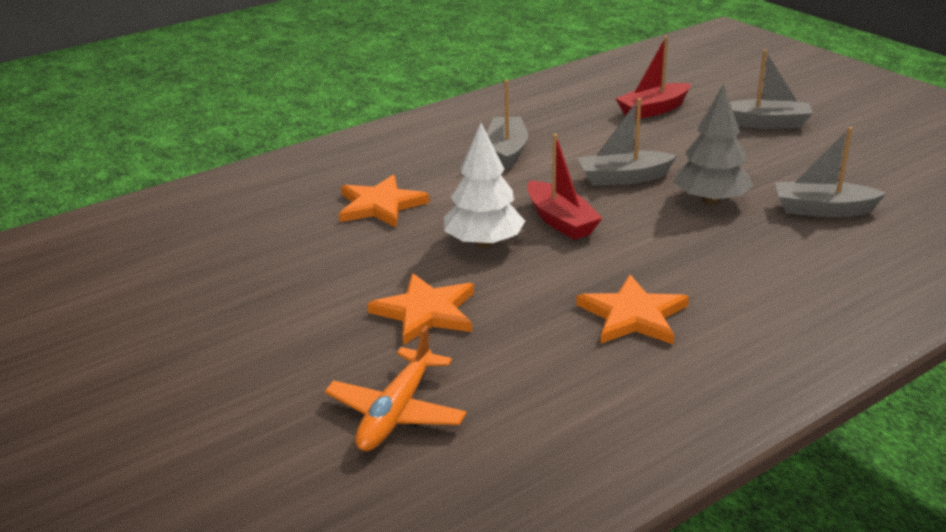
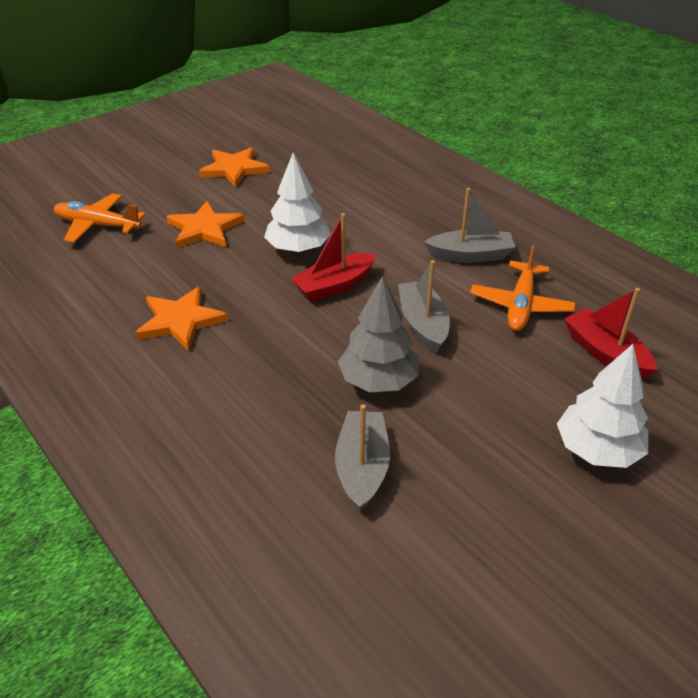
camera: 85 degrees right, 10 degrees up
(380, 205) = (359, 200): orange star -> orange star (234, 169)
(590, 135) = (520, 305): none -> orange plane
(766, 123) = (597, 450): grey boat -> white tree

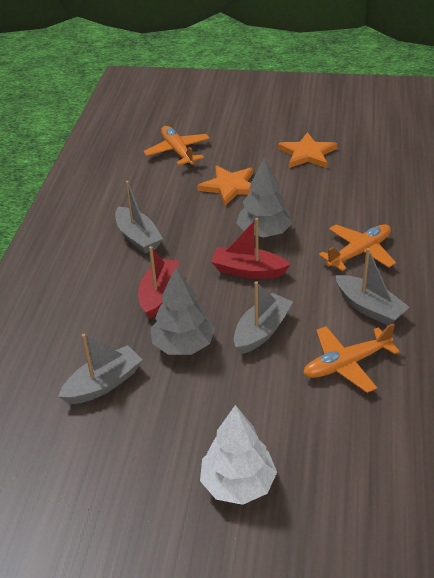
camera: 50 degrees right, 0 degrees up
(180, 321) = (138, 237): orange star -> grey boat
(298, 248) = (264, 232): white tree -> grey tree
(399, 221) = (359, 252): none -> orange plane
(605, 353) = (349, 437): red boat -> red boat (159, 294)

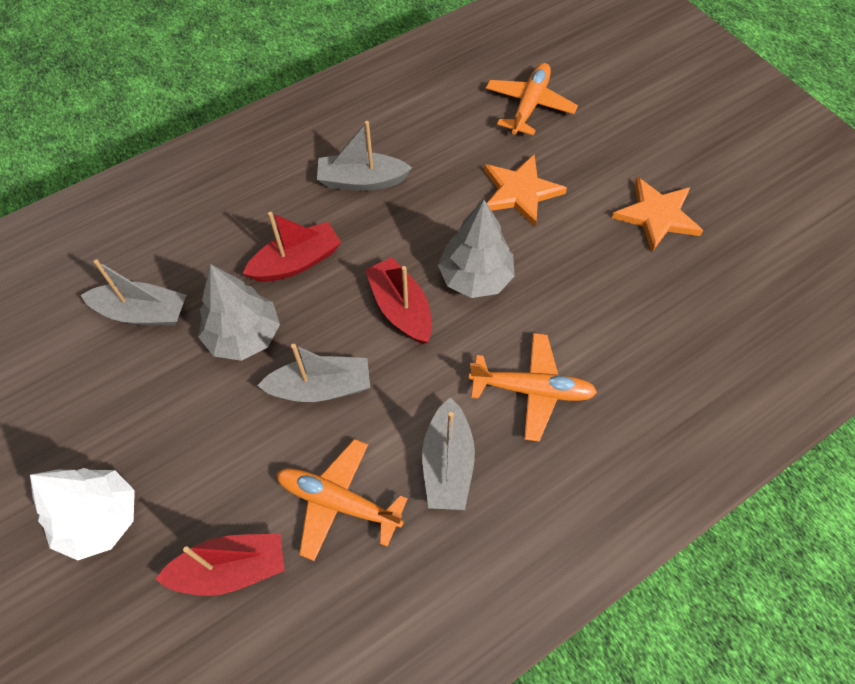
camera: 45 degrees right, 20 degrees up
(138, 237) = (362, 181): grey boat -> grey boat turned 75 degrees clockwise
(341, 435) = (231, 569): none -> red boat

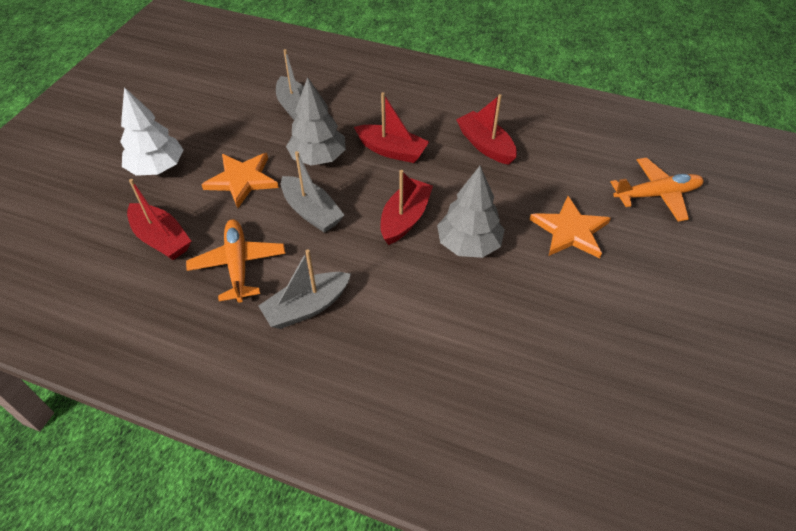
camera: 55 degrees right, 10 degrees down
(362, 181) = (485, 145): grey boat -> red boat
(532, 390) = (405, 327): orange plane -> none
(656, 215) = (646, 329): orange star -> orange star (242, 180)

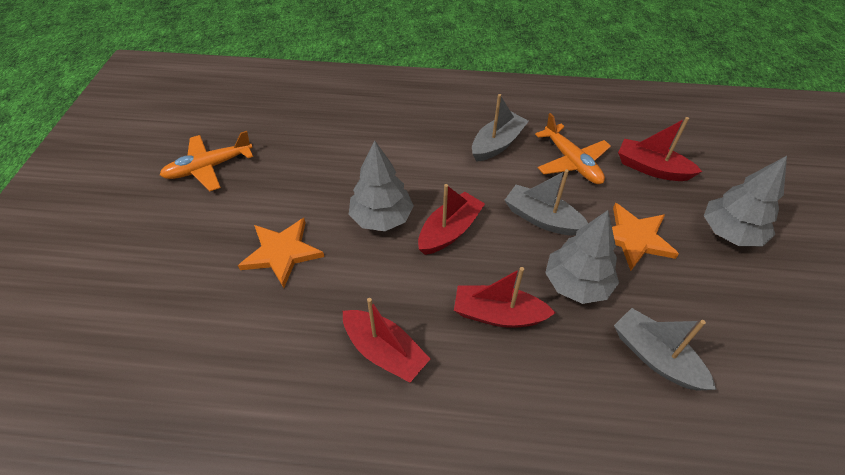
camera: 165 degrees right, 0 degrees up
(157, 168) = (729, 233): white tree -> grey tree
(405, 218) = (449, 231): red boat -> red boat turned 150 degrees counterclockwise
(657, 195) = (174, 320): orange plane -> orange plane (209, 168)

